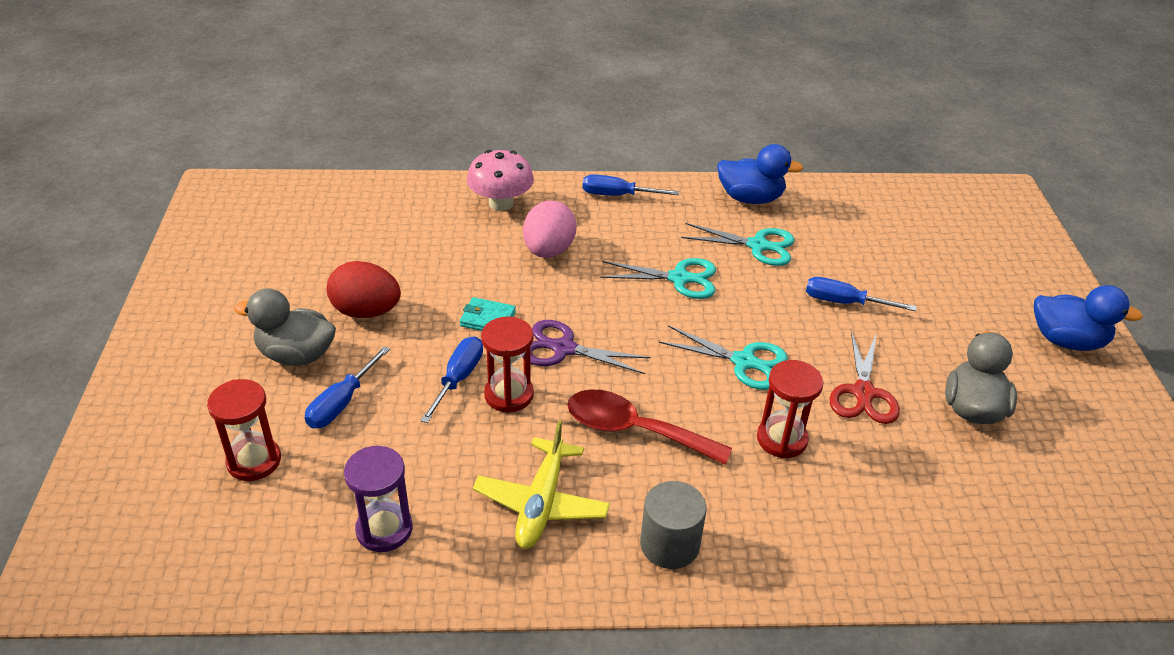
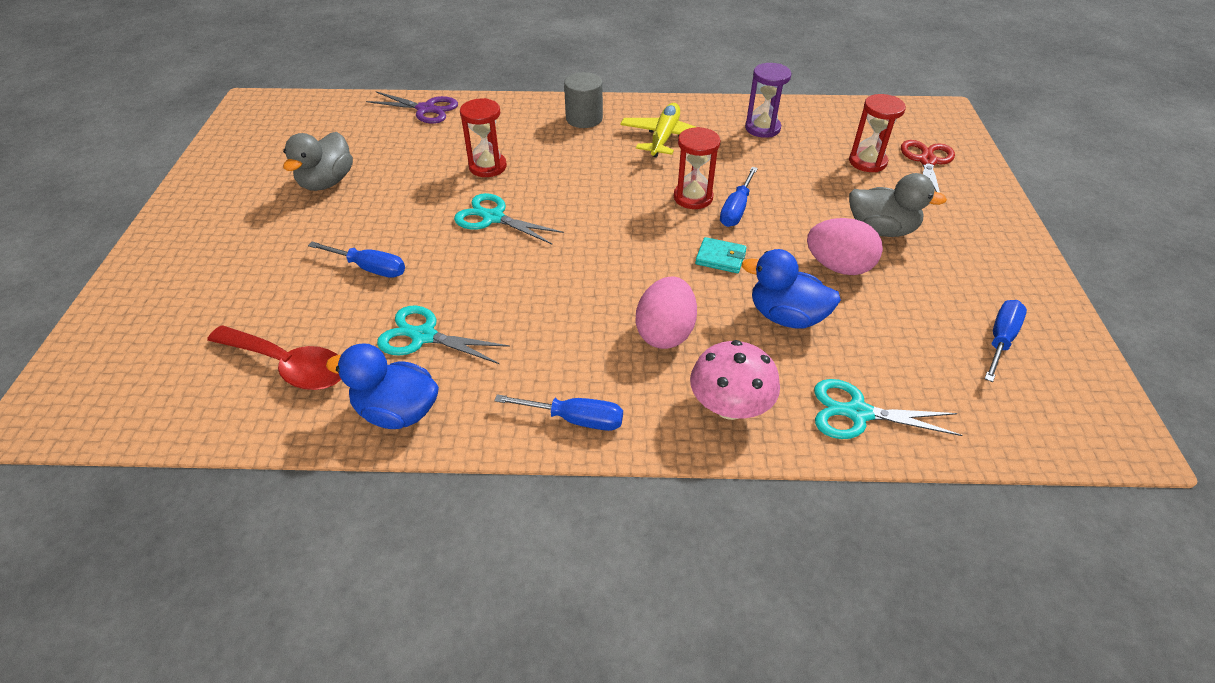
camera: 175 degrees left, 5 degrees up
(342, 403) = (823, 194): blue screwdriver -> blue screwdriver (1000, 340)
(366, 311) = (838, 267): red egg -> pink egg
(563, 348) = (649, 231): purple scissors -> purple scissors (426, 109)
(634, 430) = (596, 174): red spoon -> red spoon (289, 365)
(679, 278) = (526, 296): turquoise scissors -> turquoise scissors (857, 413)
(863, 393) = (406, 193): red scissors -> red scissors (927, 161)
(1066, 341) = (190, 230): blue duck -> blue duck (786, 316)

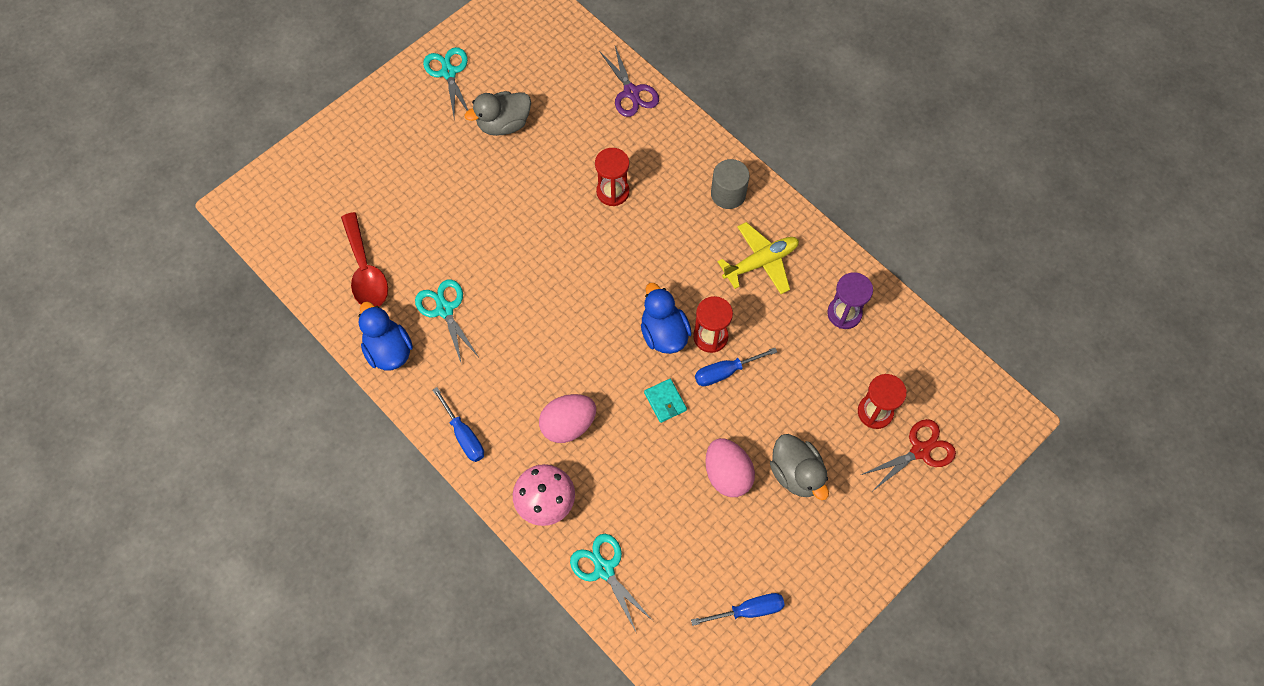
camera: 45 degrees right, 20 degrees up
(369, 268) = (463, 228): blue screwdriver -> none
(493, 217) = (569, 245): turquoise scissors -> turquoise scissors (448, 72)
(786, 316) = (648, 478): blue duck -> blue duck (664, 333)

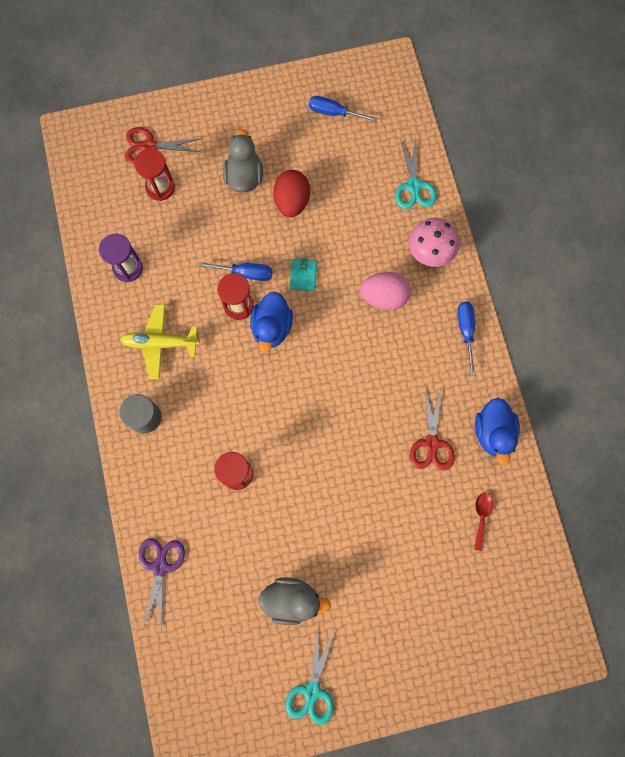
camera: 150 degrees left, 10 degrees up
(365, 271) = (481, 517): red spoon -> red spoon, size x0.53
(444, 309) = (431, 443): turquoise scissors -> red scissors
(727, 474) = (292, 202): pink egg -> red egg

